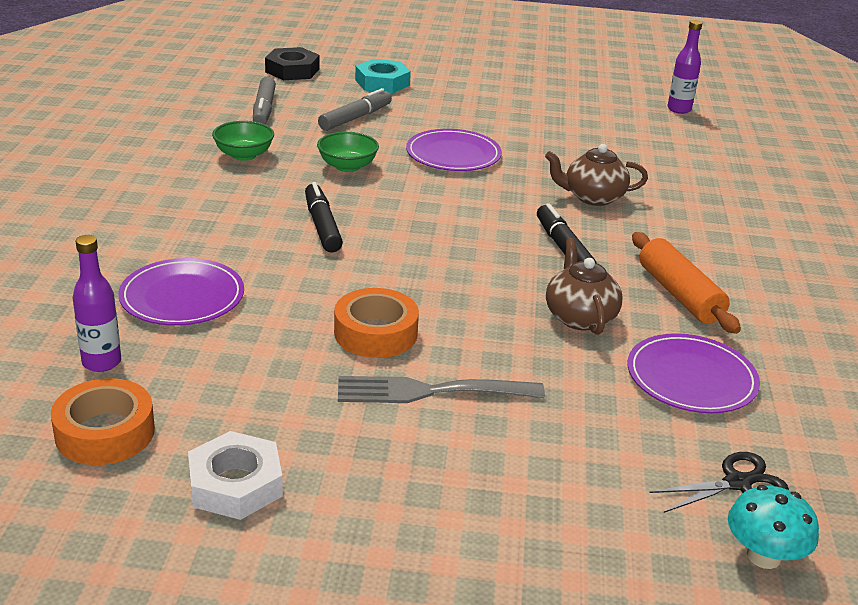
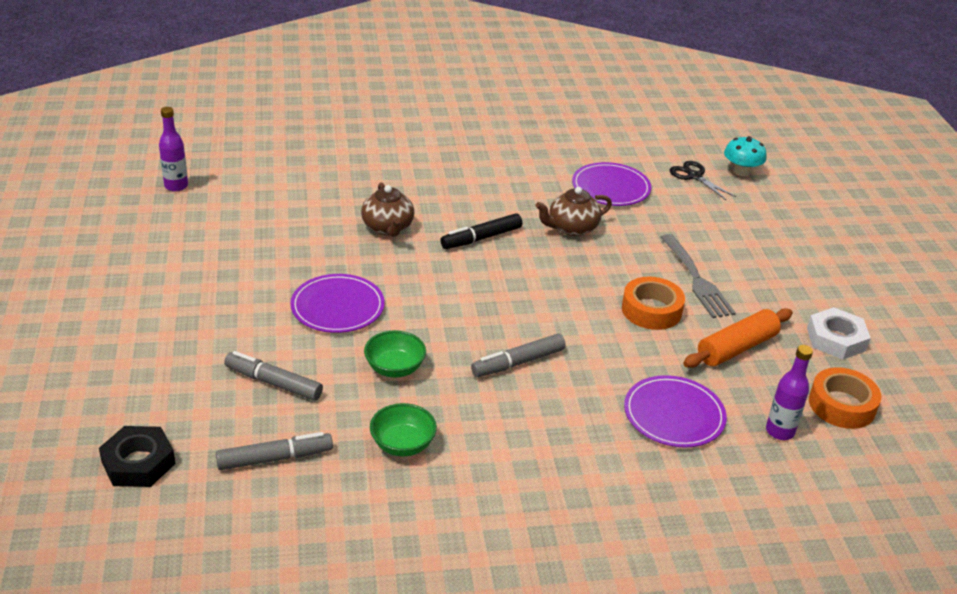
camera: 105 degrees left, 5 degrees up
(322, 226) = (518, 362): black marker -> grey marker
(382, 83) = (160, 379): turquoise nut -> none
(679, 294) = (517, 190): orange rolling pin -> orange rolling pin (736, 348)

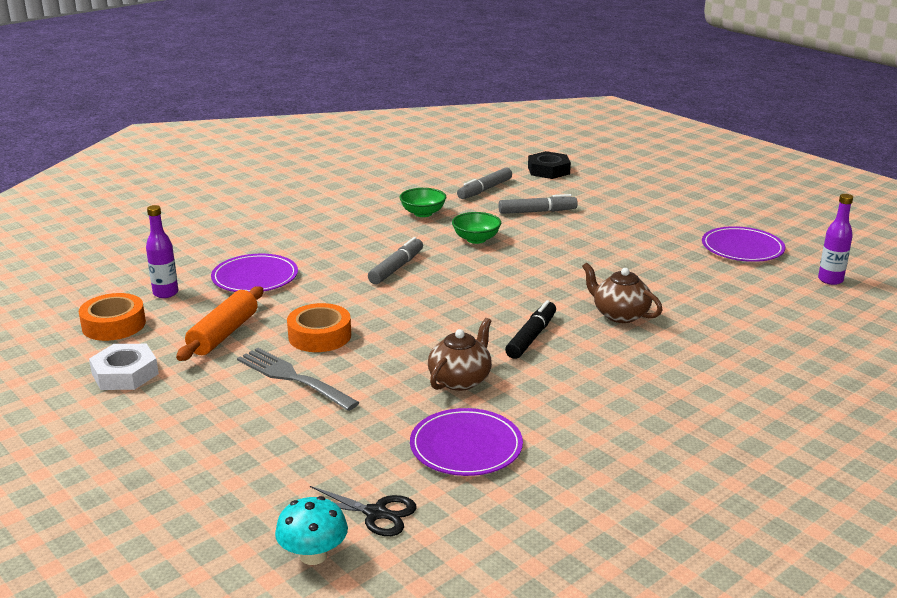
camera: 150 degrees right, 10 degrees down
(337, 307) = (564, 254): purple plate -> purple plate (742, 248)

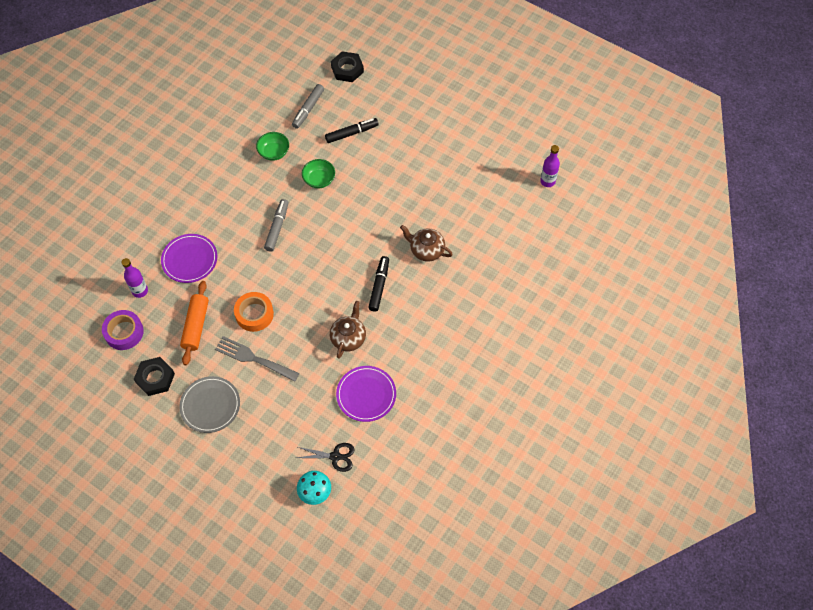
camera: 15 degrees left, 35 degrees up
(114, 325) = (124, 332): orange tape -> purple tape
(125, 374) = (155, 378): white nut -> black nut
(190, 415) = (210, 405): none -> grey plate
(537, 212) = (351, 133): grey marker -> black marker
(742, 248) = (492, 153): purple plate -> none

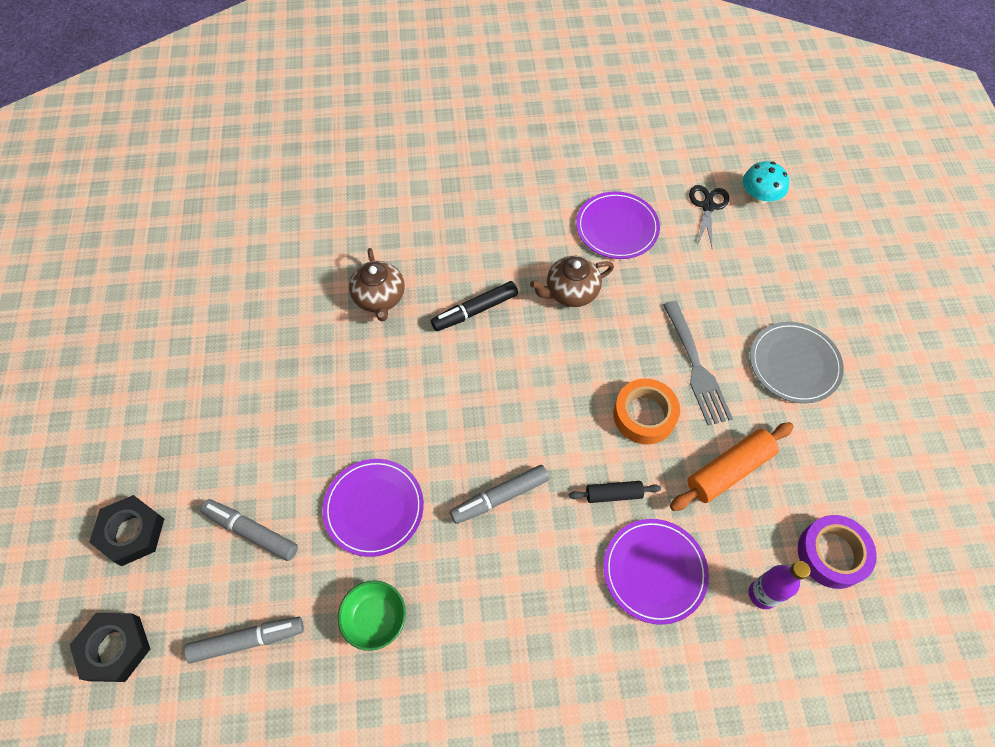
camera: 130 degrees left, 0 degrees up
(155, 378) = (836, 454): black nut -> black nut (131, 532)
(234, 271) = (613, 494): none -> black rolling pin
(319, 180) = (374, 508): green bowl -> purple plate
(335, 456) = (707, 206): black scissors -> black scissors turned 45 degrees clockwise
(351, 133) = (252, 532): black marker -> grey marker
(547, 181) = (167, 242): purple bottle -> none

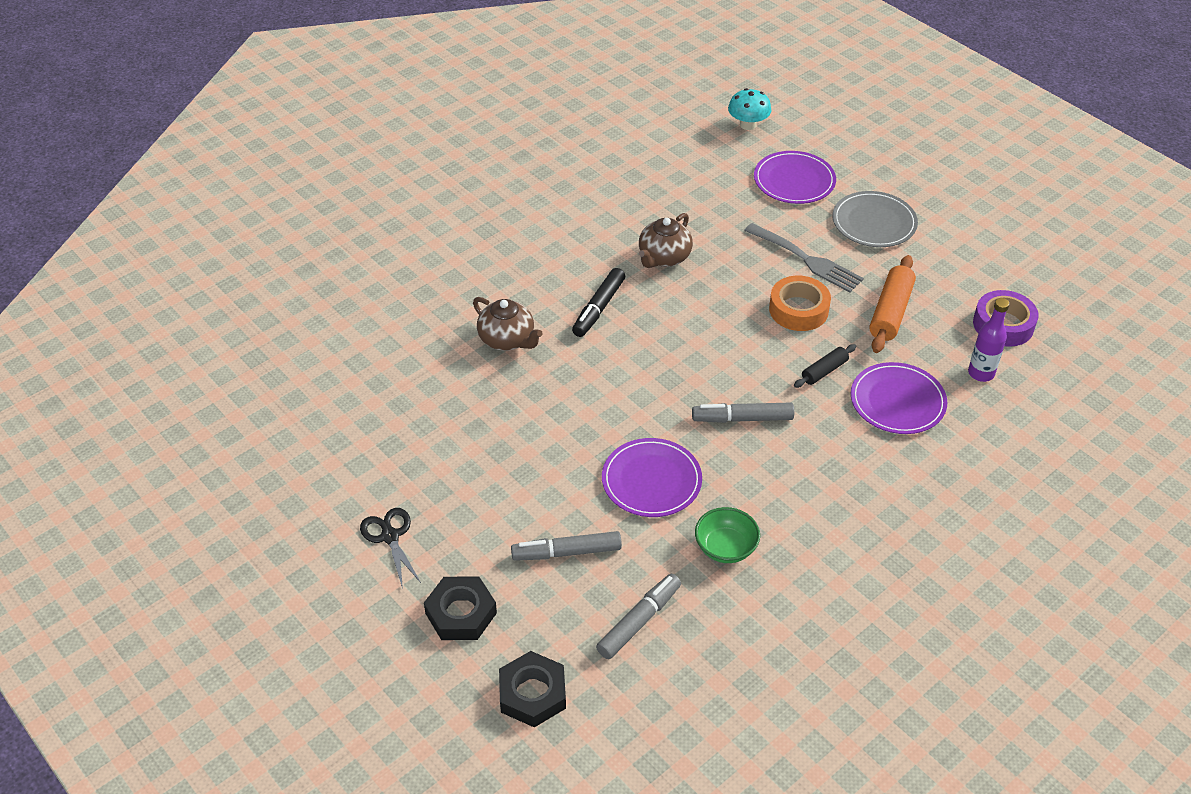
camera: 35 degrees left, 15 degrees down
(500, 497) = (743, 419): grey marker -> grey marker turned 60 degrees clockwise
(617, 227) = (657, 196): purple plate -> purple plate (794, 181)
(707, 206) = (714, 149): black scissors -> black scissors (390, 536)

